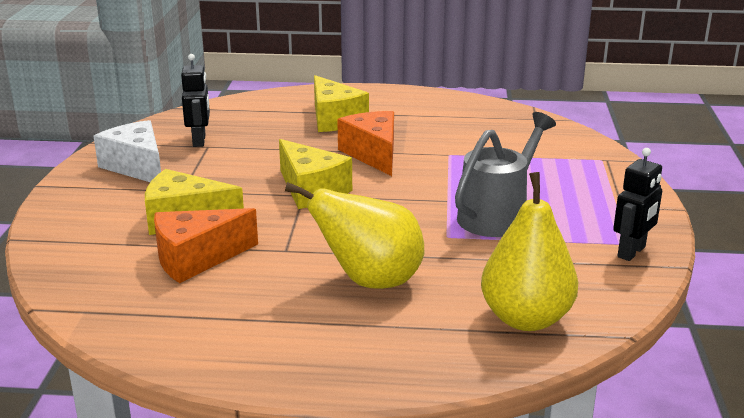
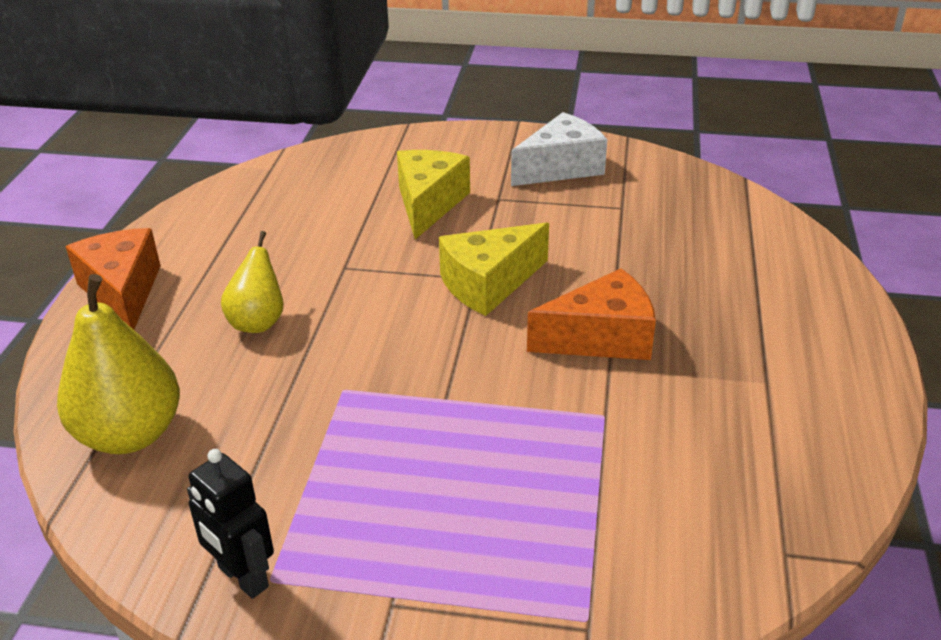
camera: 95 degrees right, 10 degrees up
(196, 258) = (343, 215): orange cheese -> orange cheese (123, 291)
(199, 141) = (637, 201): black robot -> none
(334, 119) = (729, 305): yellow cheese -> none
(370, 281) = (258, 322): yellow pear -> yellow pear, size x0.61
(498, 215) = (390, 444): grey watering can -> none

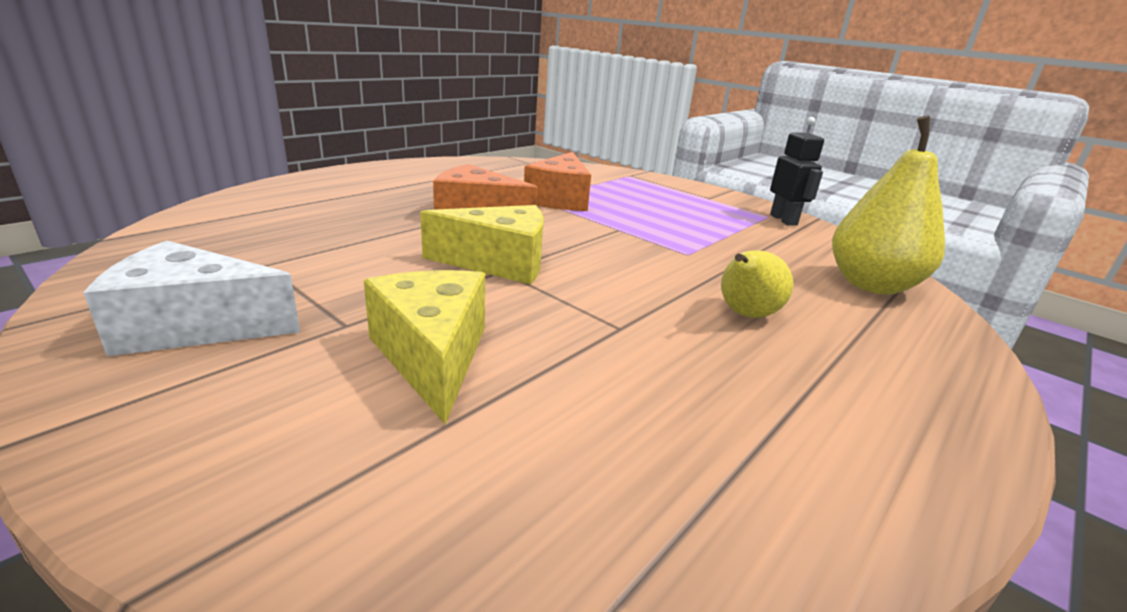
camera: 150 degrees left, 10 degrees down
(123, 291) = (935, 412): orange cheese -> orange cheese (559, 199)
(429, 204) = (433, 356): yellow cheese -> yellow cheese turned 120 degrees clockwise

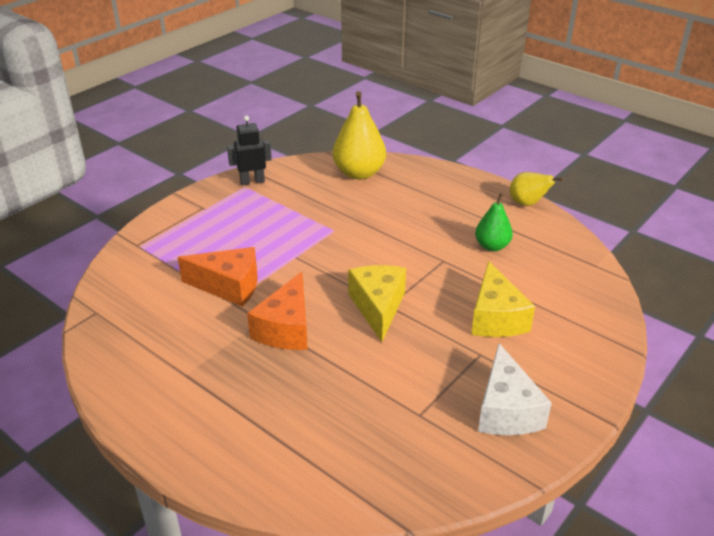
camera: 90 degrees left, 10 degrees up
(433, 356) = (495, 317): yellow cheese -> yellow cheese turned 75 degrees counterclockwise
(681, 393) = (492, 246): none -> green pear
(745, 315) = (413, 220): yellow pear -> yellow pear (527, 203)

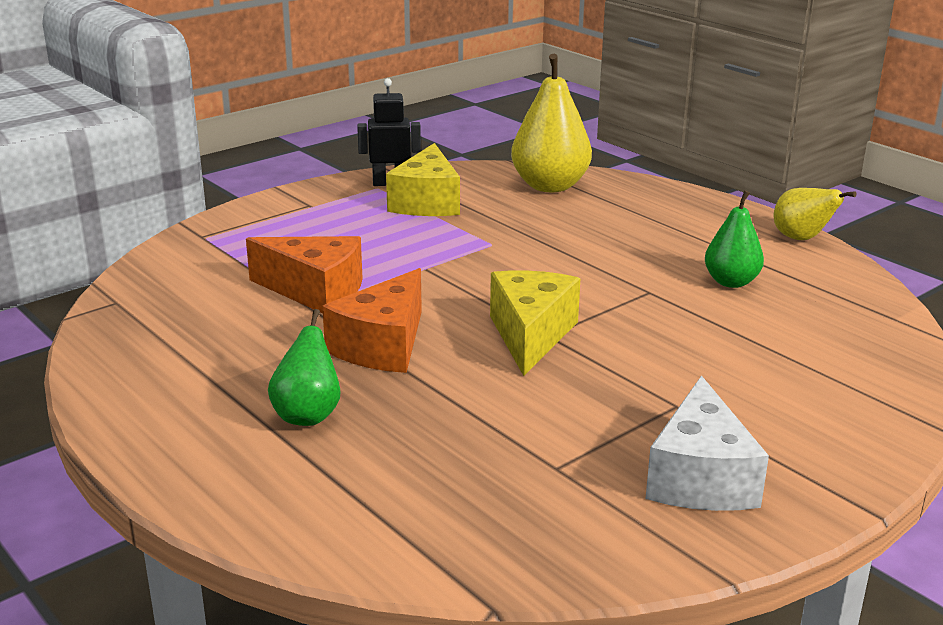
camera: 10 degrees right, 10 degrees down
(254, 394) = (308, 415): none -> green pear
(495, 317) = (714, 364): yellow cheese -> yellow cheese (427, 202)

